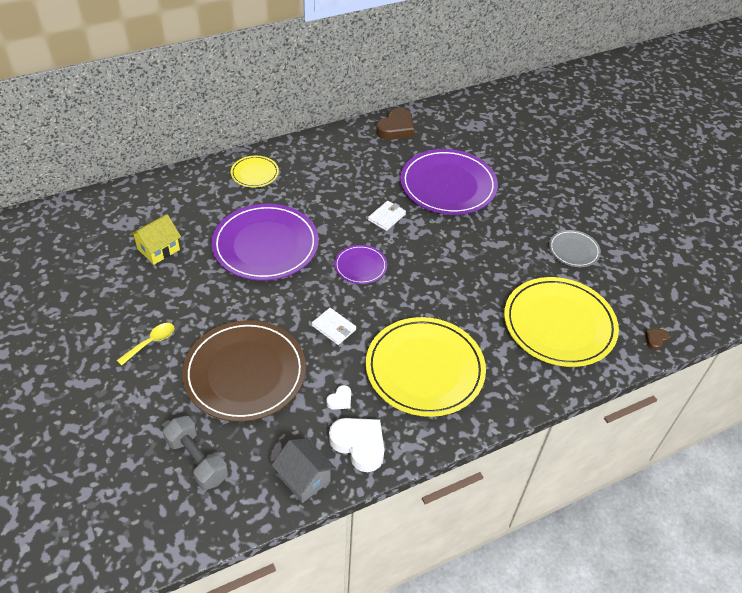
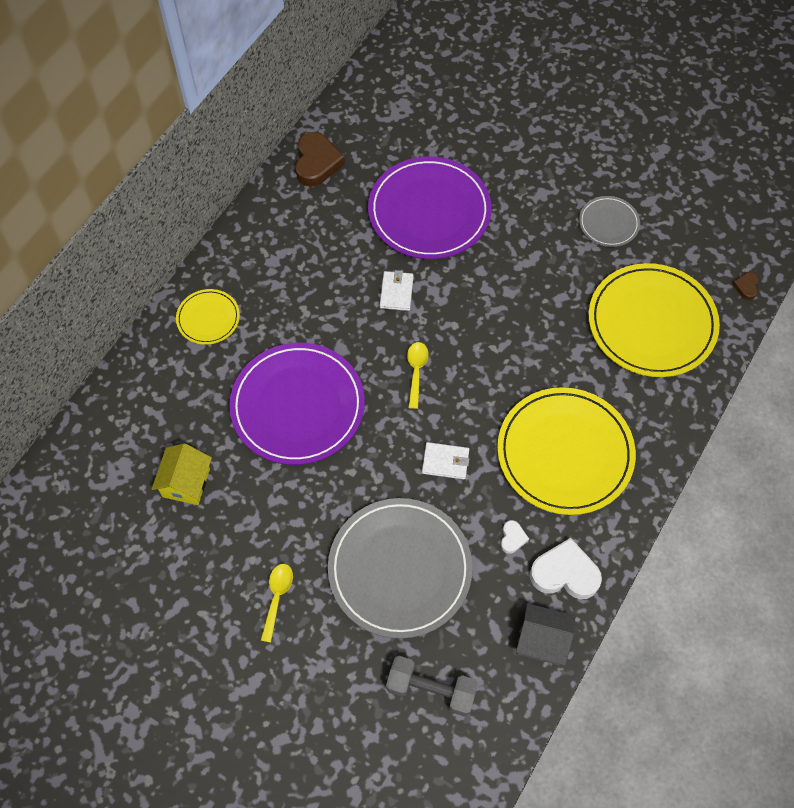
camera: 30 degrees left, 15 degrees up
(245, 373) = (400, 569): brown plate -> grey plate
(360, 266) = (416, 371): purple plate -> yellow spoon

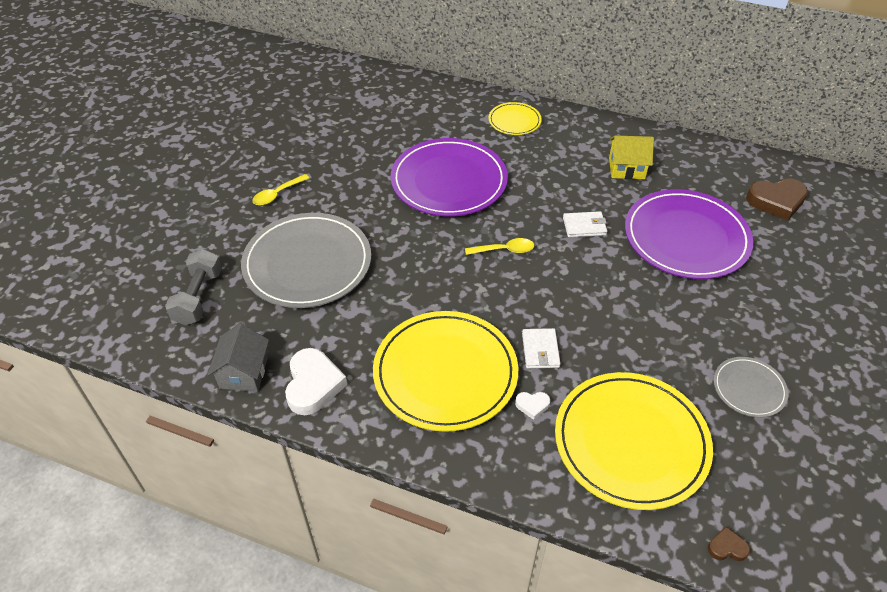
camera: 80 degrees right, 15 degrees down
(186, 483) = (367, 133): yellow house -> yellow house (626, 168)
(277, 597) = (277, 194): yellow spoon -> yellow spoon turned 135 degrees clockwise
(317, 163) = (699, 157): brown heart -> brown heart (776, 201)
(445, 462) = (416, 281): white wallet -> white wallet (540, 350)
(512, 538) = (346, 339): white heart -> white heart (532, 405)

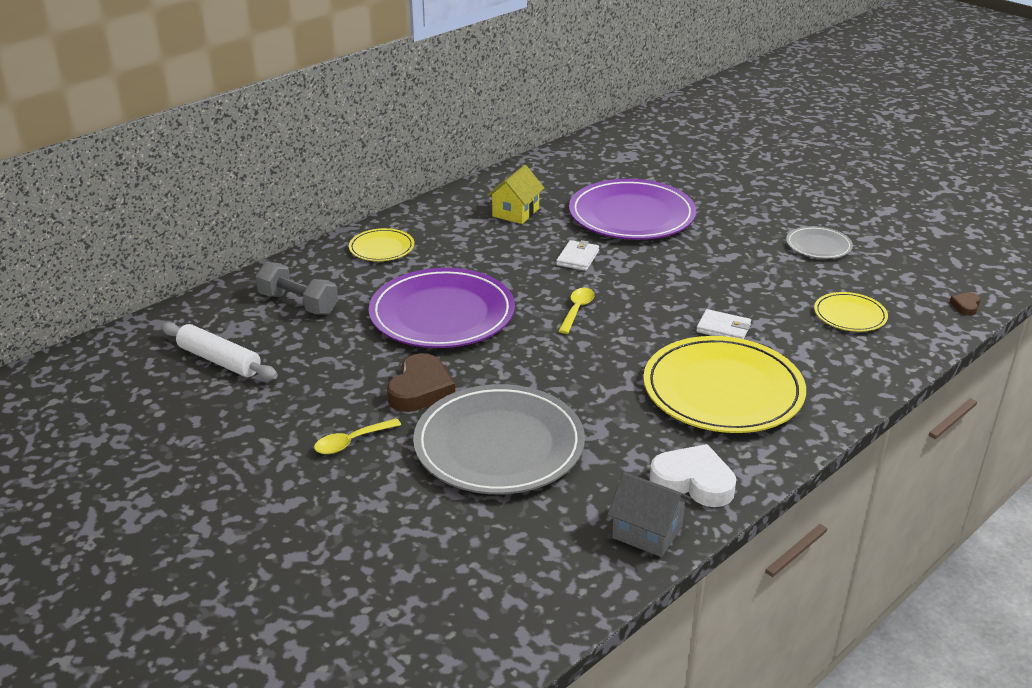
camera: 65 degrees left, 15 degrees down
(198, 297) = (494, 548): grey dumbbell -> grey dumbbell (298, 304)
(277, 194) = (351, 442): yellow spoon -> yellow spoon turned 75 degrees clockwise
(332, 108) = (219, 360): none -> white rolling pin
(532, 405) = (787, 352): white heart -> none
(631, 442) = (850, 315): yellow plate -> yellow plate, size x0.49
(776, 201) = (619, 163): brown heart -> brown heart (420, 389)

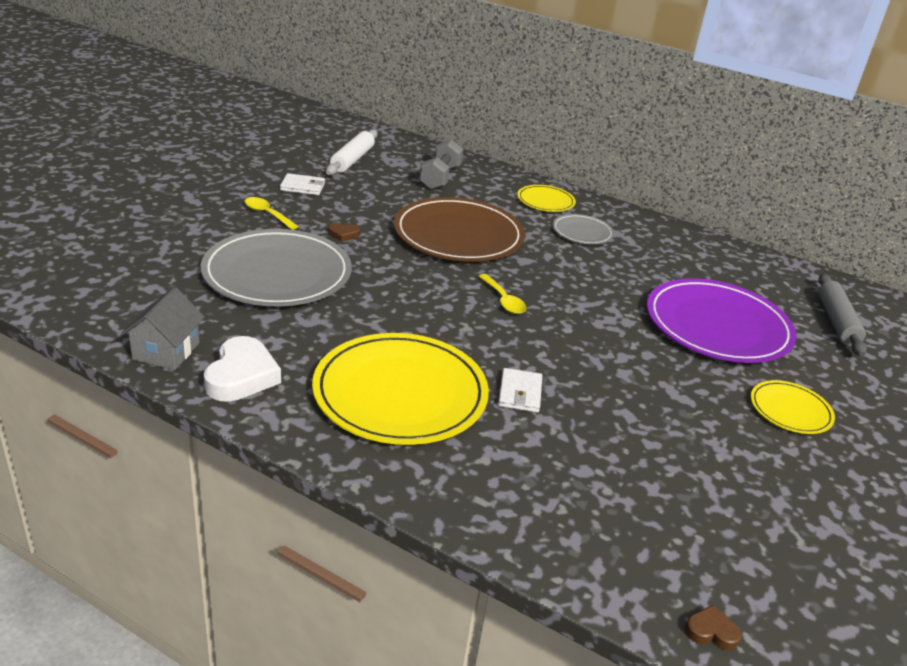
camera: 70 degrees right, 0 degrees up
(420, 389) = (343, 234): brown heart -> brown heart, size x0.48
(442, 314) = (458, 235): purple plate -> brown plate
(515, 212) = (661, 258): yellow house -> none
(577, 258) = (601, 296): white wallet -> white wallet (302, 187)
(577, 310) = (503, 300): yellow spoon -> yellow spoon turned 60 degrees clockwise
(631, 164) = (836, 322): none -> grey rolling pin
(818, 246) = (769, 474): grey plate -> grey plate (582, 232)
(850, 315) = (609, 499): yellow plate -> yellow plate (790, 410)

